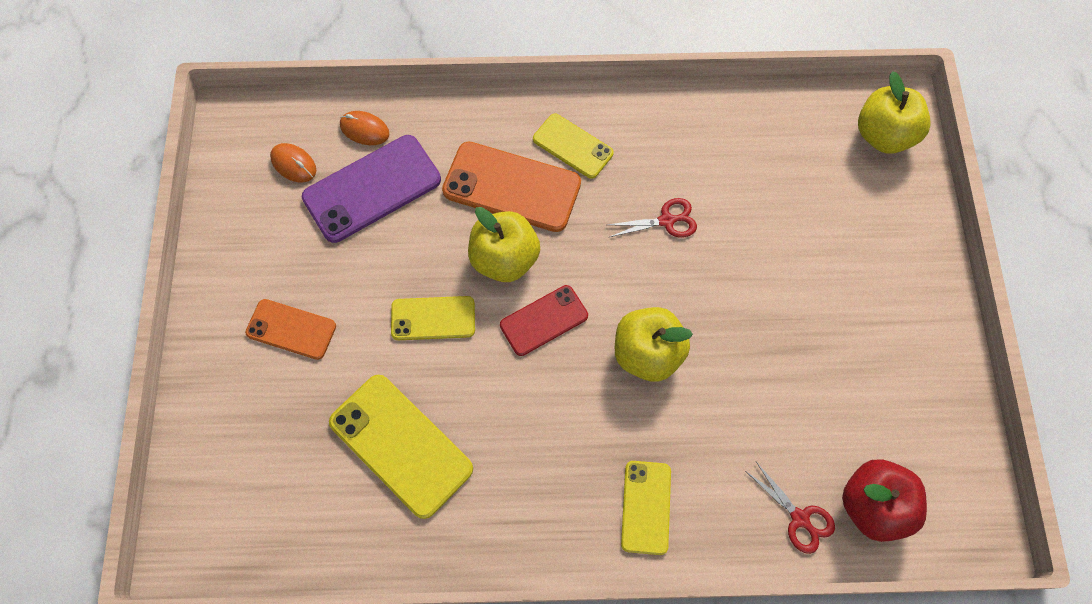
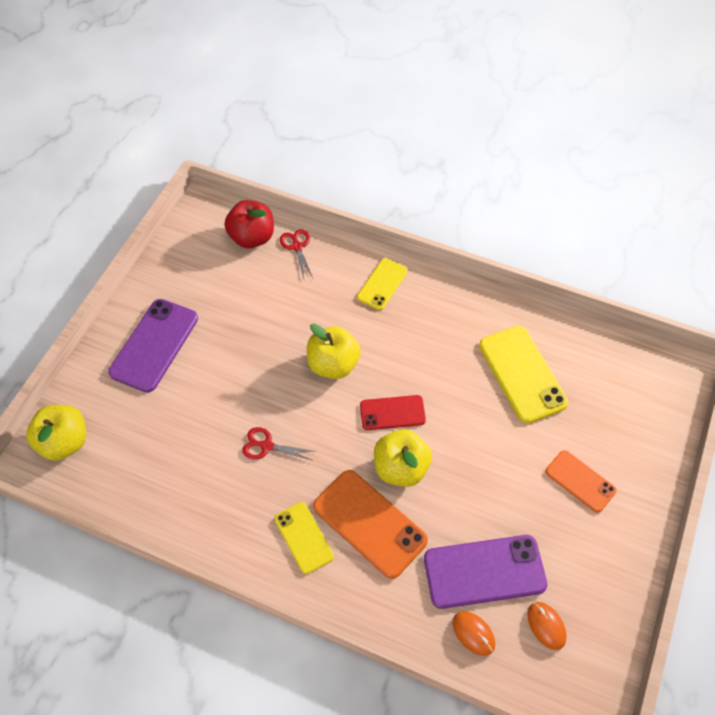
camera: 155 degrees left, 10 degrees down
(433, 318) = (471, 446): yellow phone -> none
(877, 283) = (154, 345): none -> purple phone

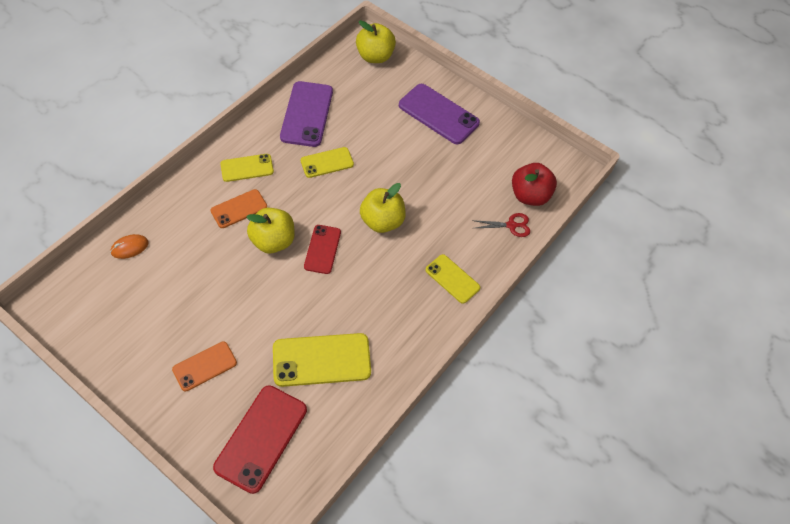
camera: 100 degrees right, 0 degrees up
(266, 446) = (327, 162): red scissors -> yellow phone
(369, 523) = (239, 209): orange phone -> orange phone, size x0.61
(484, 571) = (168, 269): purple phone -> purple phone (307, 114)
(546, 626) = (109, 295): orange mouse -> none
(624, 401) = (261, 438): none -> red phone

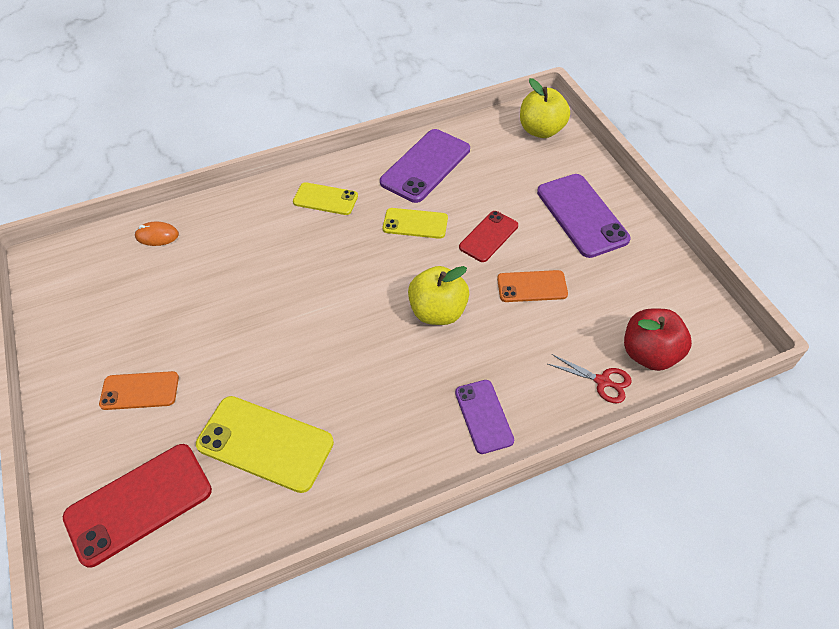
camera: 35 degrees right, 5 degrees down
(239, 209) = (289, 238): orange phone -> orange phone (532, 286)
(273, 241) = (301, 285): yellow apple -> none
(322, 249) = (349, 316): red phone -> red phone (488, 236)
(452, 279) = (484, 416): yellow phone -> purple phone

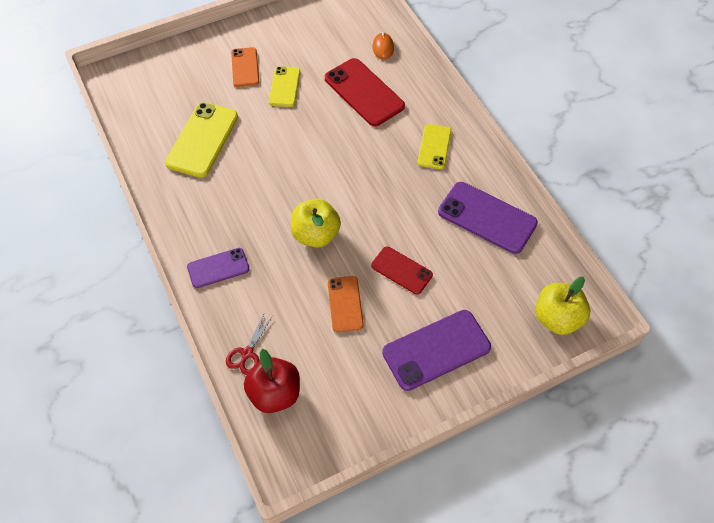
camera: 85 degrees right, 5 degrees up
(139, 503) = (165, 84): red phone -> red phone (364, 92)
(415, 223) = (412, 213): yellow phone -> yellow phone (284, 87)

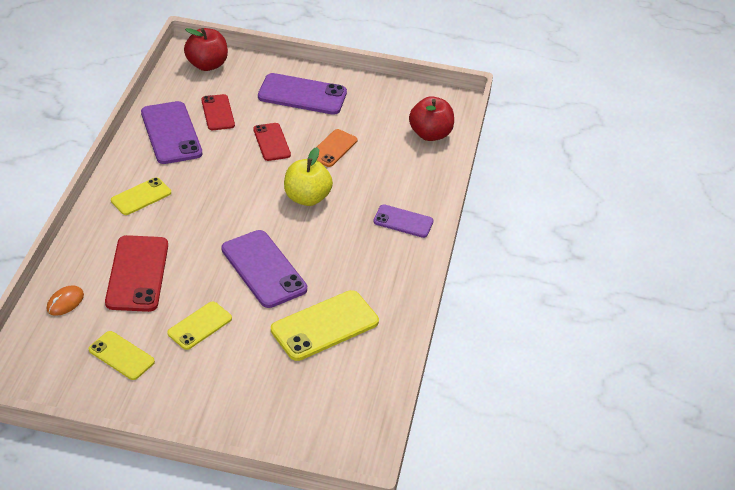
camera: 145 degrees left, 15 degrees down
(245, 67) = (214, 371): orange phone -> none
(247, 353) = (429, 162): red scissors -> none
(285, 152) = (263, 269): none -> purple phone
(310, 41) = (121, 356): none -> yellow phone
(479, 268) = (218, 113): none -> red phone
(557, 318) = (207, 65): yellow apple -> red apple

